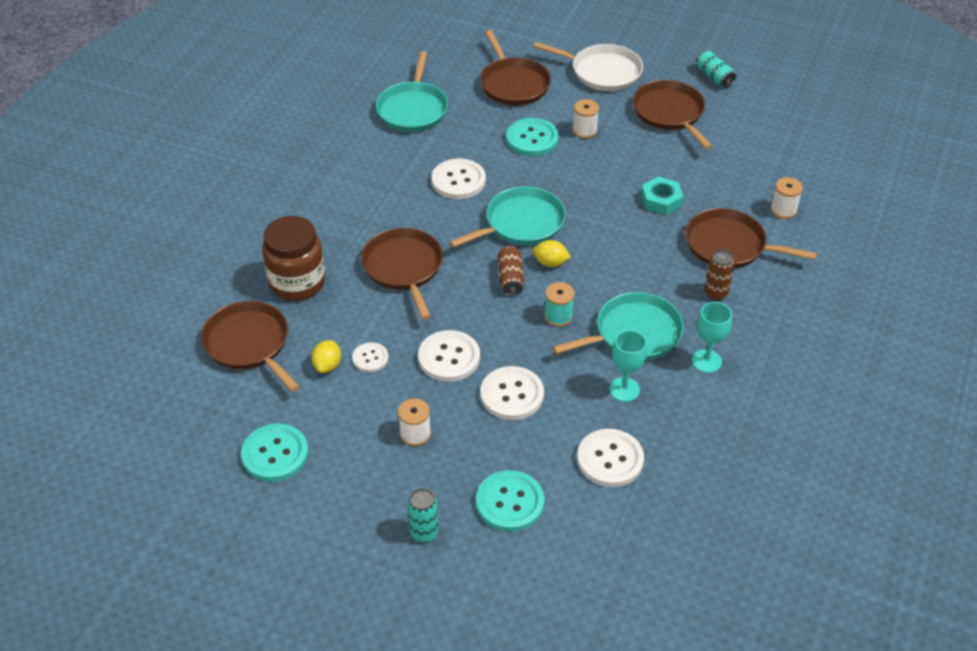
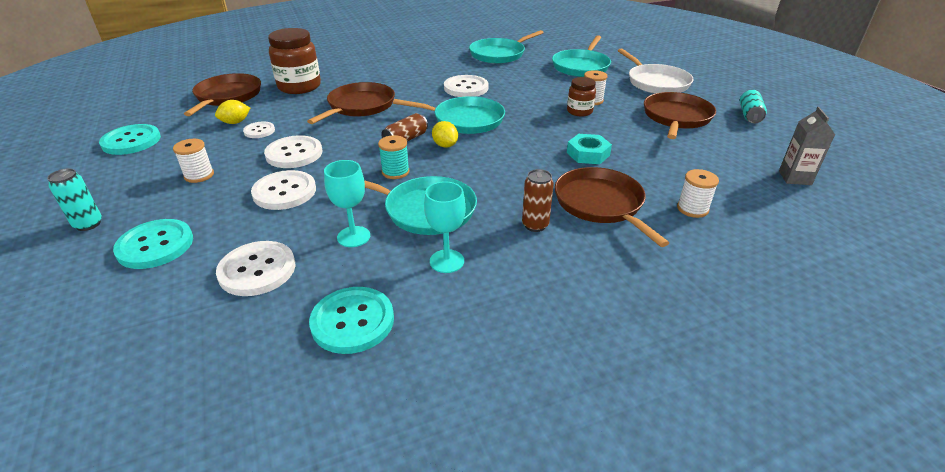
camera: 45 degrees right, 10 degrees down
(513, 84) = (581, 66): brown pan -> turquoise pan
(532, 139) = (548, 90): turquoise button -> turquoise button (352, 321)
(593, 152) = (579, 111): none -> brown jar
(807, 136) = (795, 178): none -> grey carton

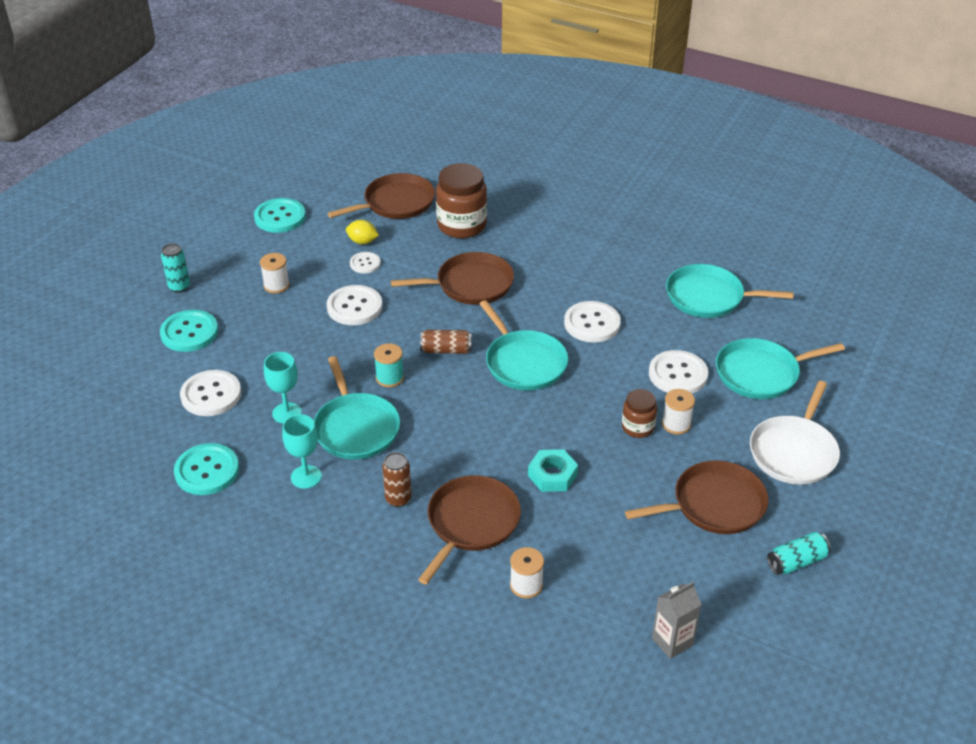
camera: 50 degrees right, 5 degrees up
(284, 192) = (302, 341): white button -> white button (678, 374)
(445, 145) = (463, 379): yellow lemon -> none

